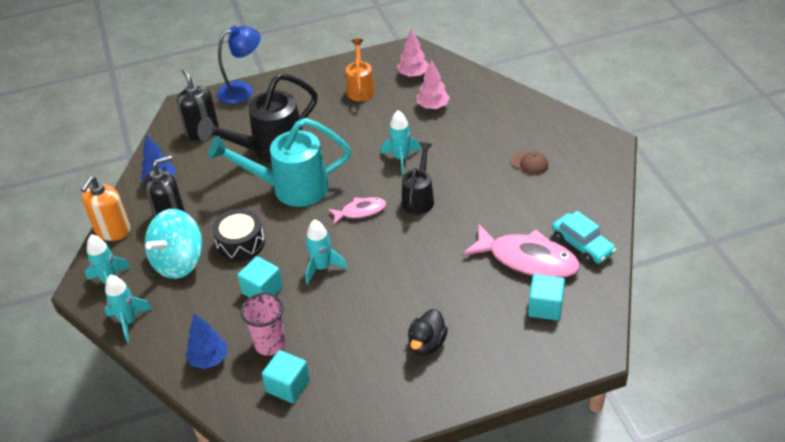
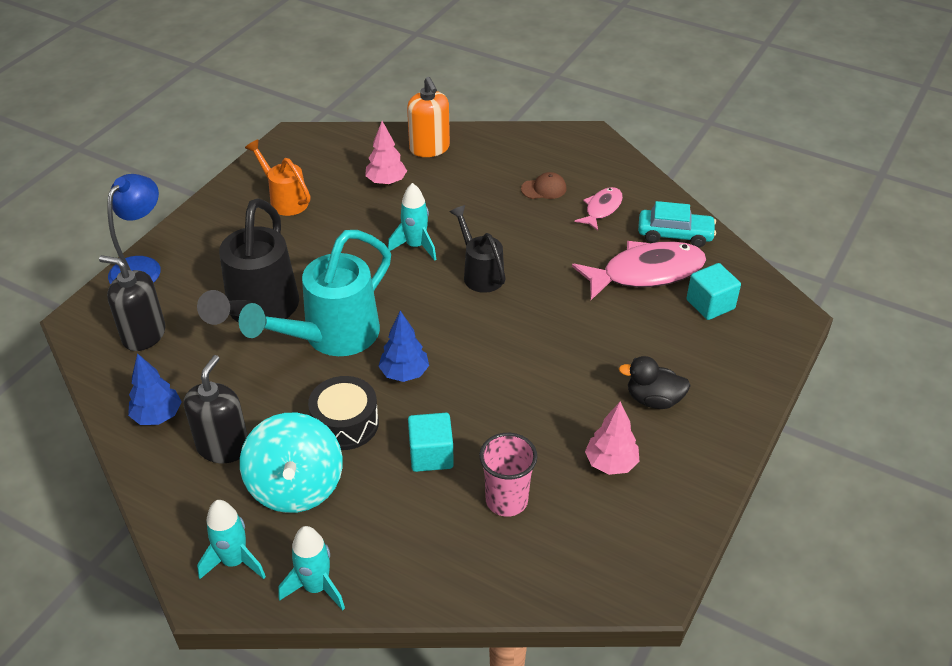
camera: 45 degrees left, 0 degrees up
(113, 231) = (163, 505): orange soap dispenser -> orange soap dispenser (429, 148)
(209, 359) = (461, 560): blue tree -> blue tree (404, 373)
(288, 386) = (576, 527): turquoise cube -> none
(322, 268) = (466, 394): turquoise rocket -> none
(360, 211) = (437, 318): pink fish -> pink fish (601, 209)
(413, 75) = (327, 161): pink tree -> pink tree (610, 463)
(427, 344) = (653, 399): black duck -> black duck turned 120 degrees clockwise

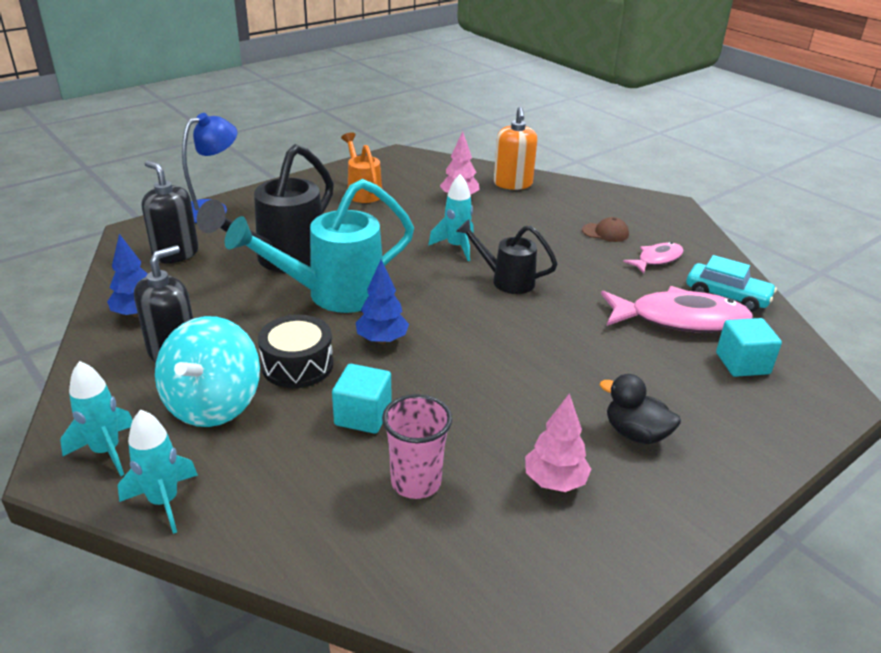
camera: 20 degrees right, 10 degrees down
(480, 273) = (505, 280): black watering can -> black watering can turned 60 degrees counterclockwise

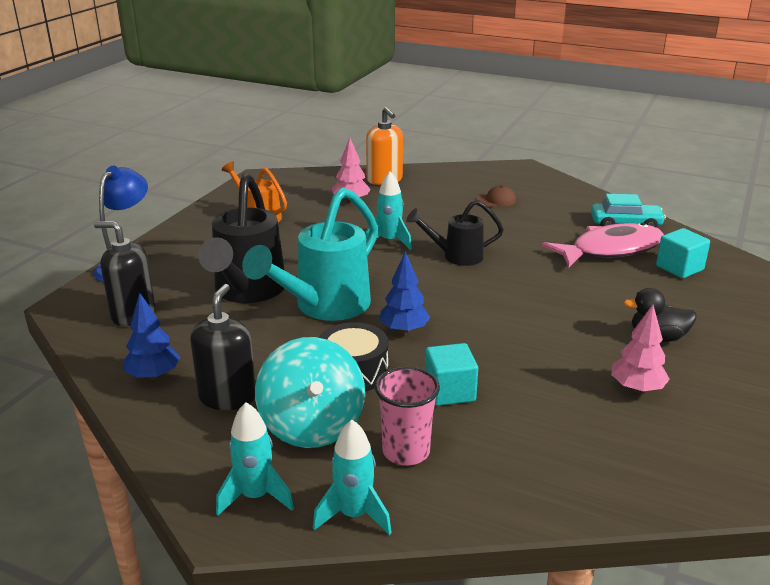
camera: 25 degrees left, 5 degrees down
(416, 482) = (541, 425): pink cup -> pink cup (406, 452)
(657, 259) = (552, 211): pink fish -> none

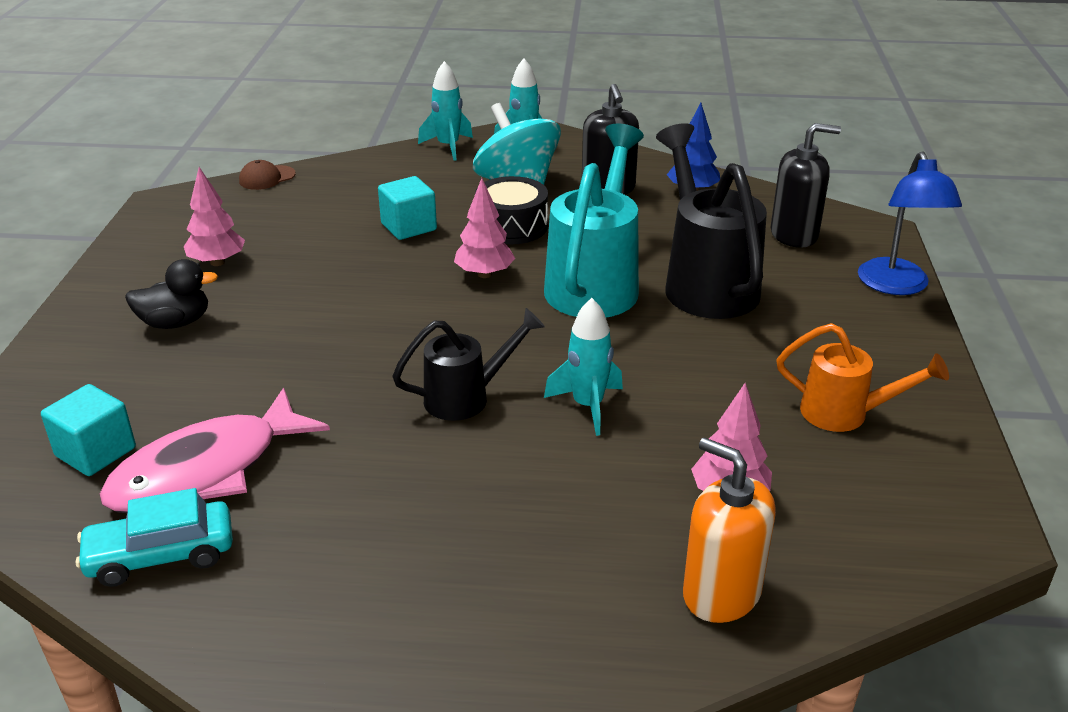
camera: 160 degrees right, 5 degrees up
(404, 330) = (484, 274): blue tree -> pink tree
(406, 452) = (428, 182): pink cup -> none
(495, 200) = (442, 574): brown cap -> brown cap (267, 178)

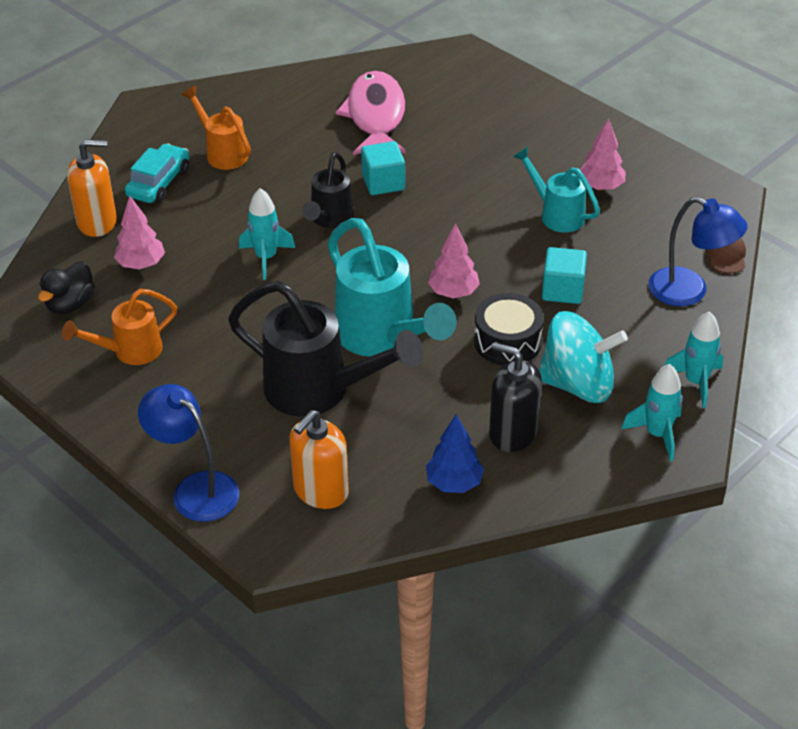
camera: 130 degrees right, 10 degrees up
(95, 452) = (432, 90): turquoise cube -> turquoise cube (383, 182)
(161, 555) = (330, 87): turquoise car -> turquoise car (159, 183)
(175, 323) = (536, 148): black duck -> black duck (70, 304)
(293, 269) = (556, 214): none -> turquoise watering can
(339, 178) = (689, 291): none -> blue lamp
(435, 569) = (222, 152): none -> orange watering can
(794, 235) = (320, 490): black soap dispenser -> orange soap dispenser

